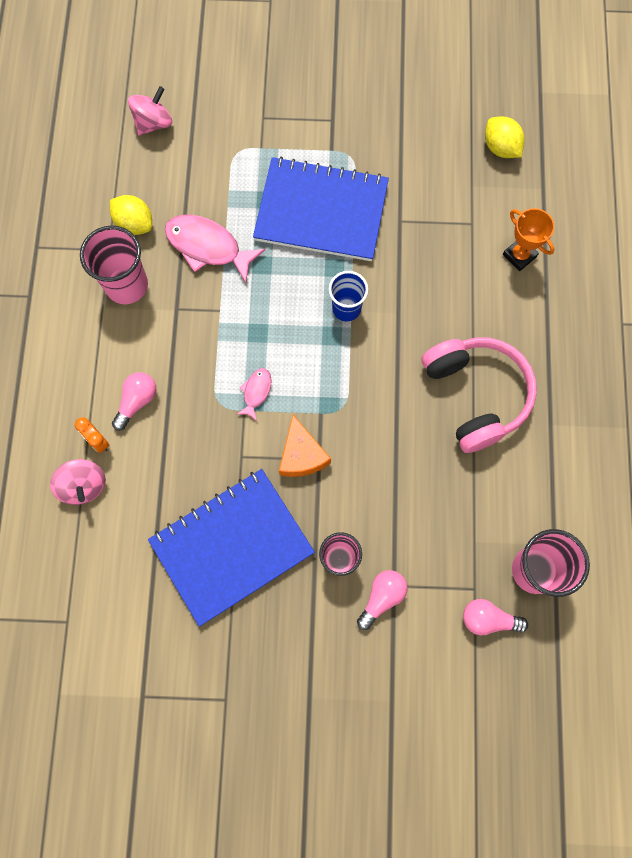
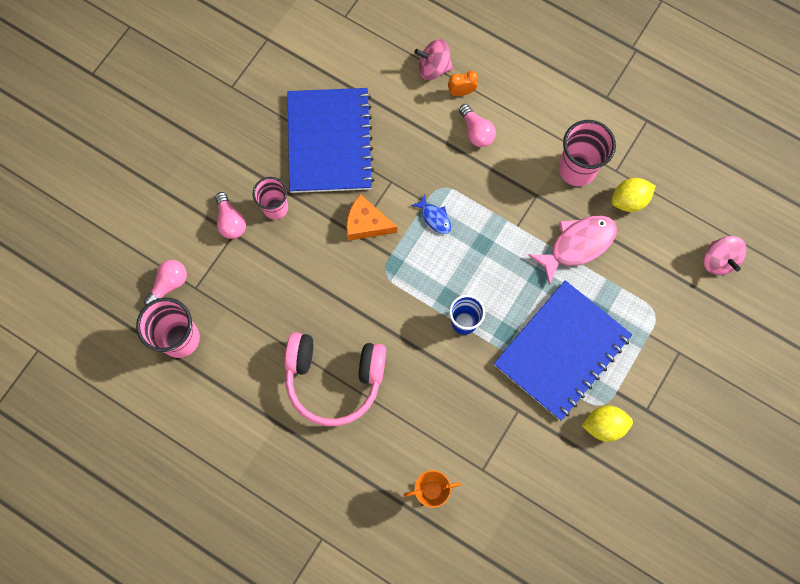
camera: 120 degrees right, 0 degrees up
(256, 392) = (434, 218): pink fish -> blue fish
(500, 148) = (541, 542): yellow lemon -> yellow lemon (604, 425)

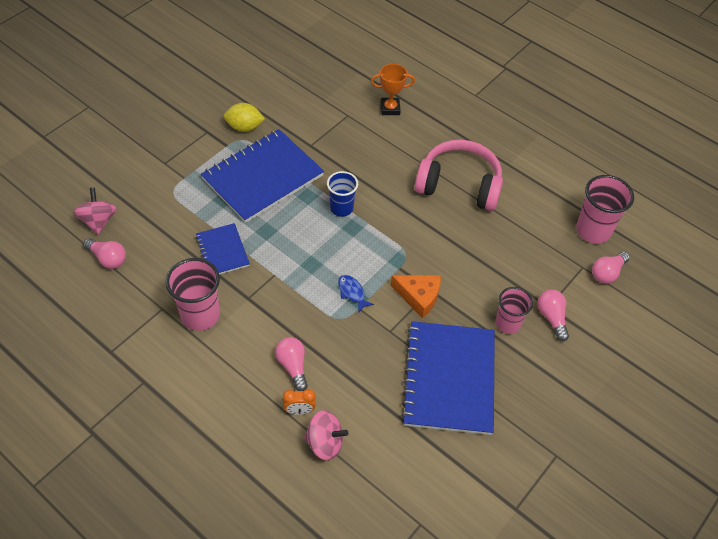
camera: 175 degrees left, 20 degrees down
(577, 245) = (222, 251): pink fish -> blue notebook
(629, 200) = (160, 280): yellow lemon -> none
(690, 217) = (108, 258): none -> pink light bulb

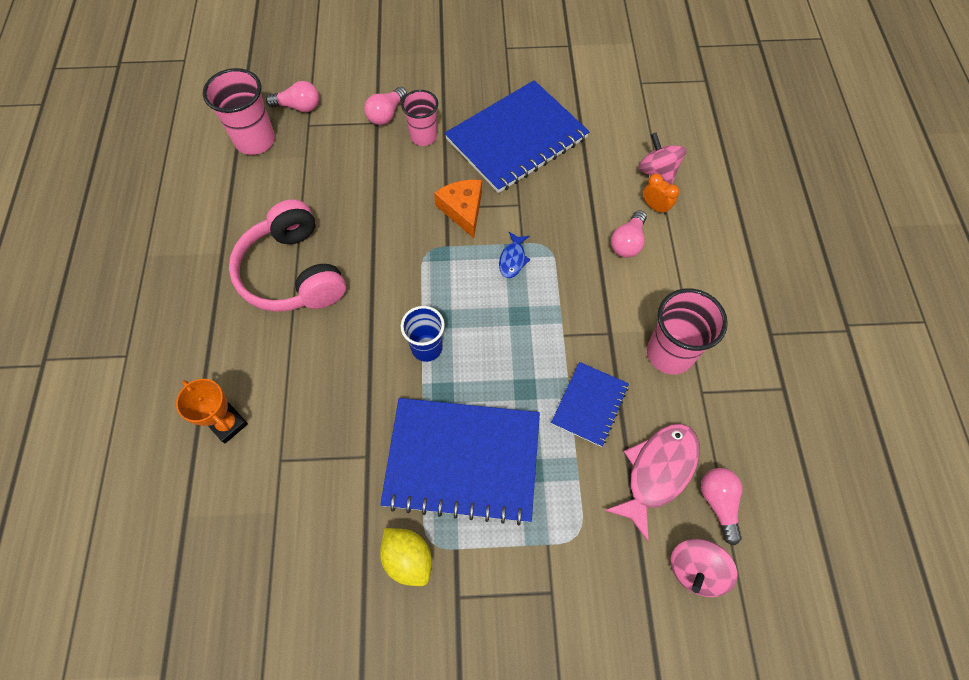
camera: 130 degrees left, 10 degrees up
(154, 247) = (657, 472): none -> pink fish

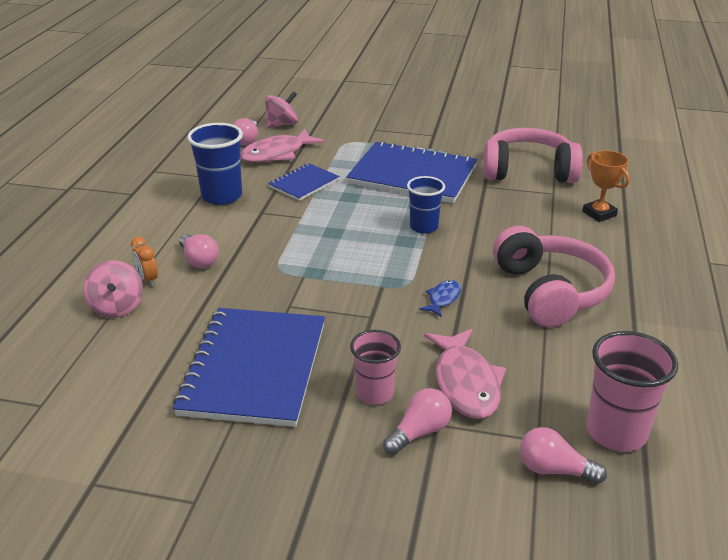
camera: 165 degrees left, 30 degrees down
(311, 512) = (528, 171): none -> pink headphones
(360, 158) = (465, 383): none -> pink fish
(408, 559) = (462, 149): yellow lemon -> none
(463, 210) = (353, 311): orange cheese -> none
(513, 259) = (319, 266): blue fish -> blue fish (443, 299)
(516, 139) = (254, 368): blue notebook -> blue notebook turned 60 degrees counterclockwise
(628, 242) = (199, 260): pink light bulb -> pink light bulb turned 105 degrees clockwise
(669, 353) = (222, 196): pink cup -> blue cup

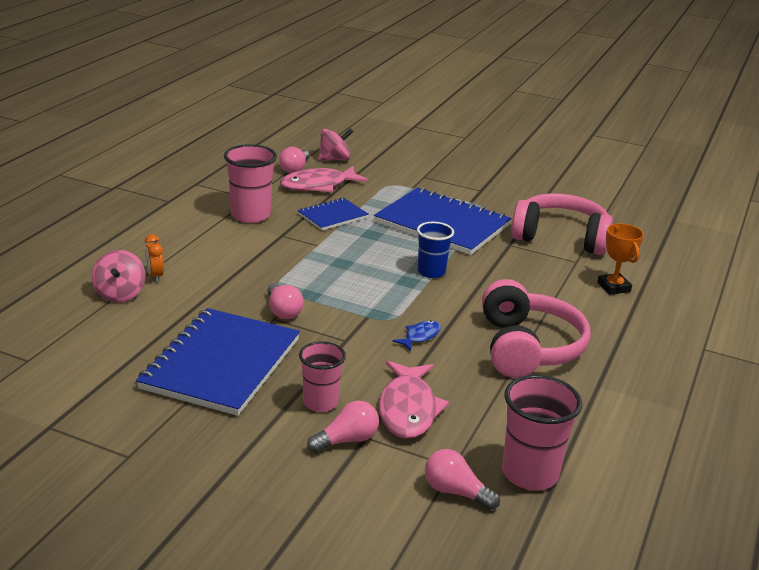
camera: 10 degrees right, 5 degrees down
(199, 260) = (207, 267): pink light bulb -> pink light bulb (283, 311)
(222, 196) = (250, 215): blue cup -> pink cup

